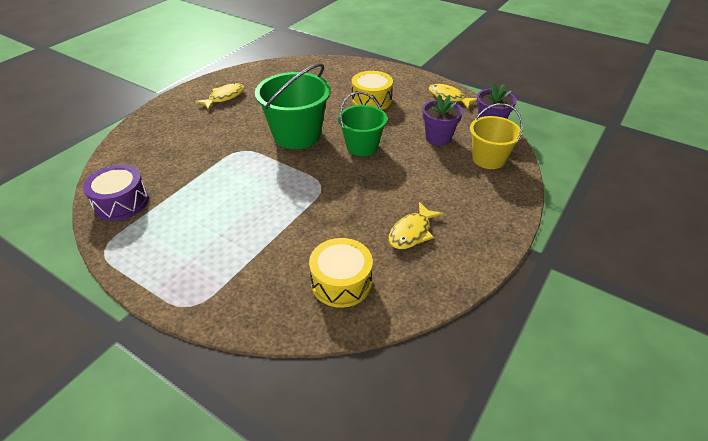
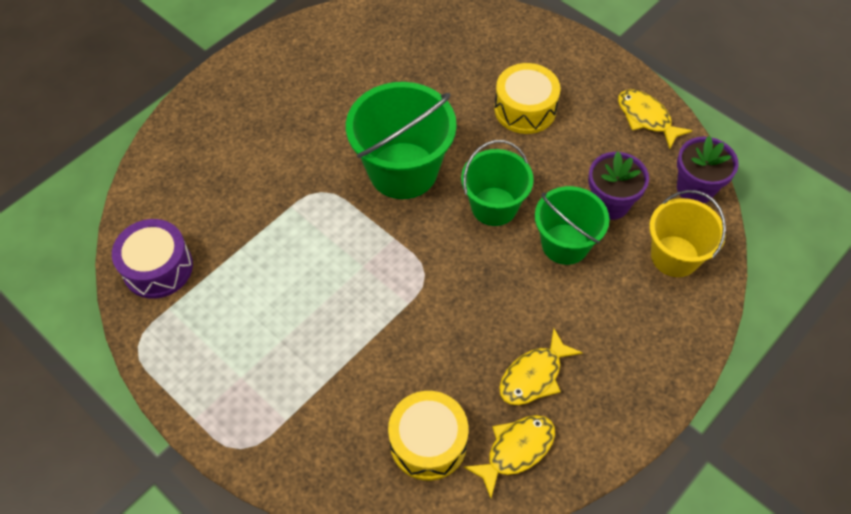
camera: 10 degrees right, 15 degrees up
(224, 97) = (304, 76): yellow fish -> yellow fish (516, 450)
(414, 160) = (565, 244): none -> green bucket

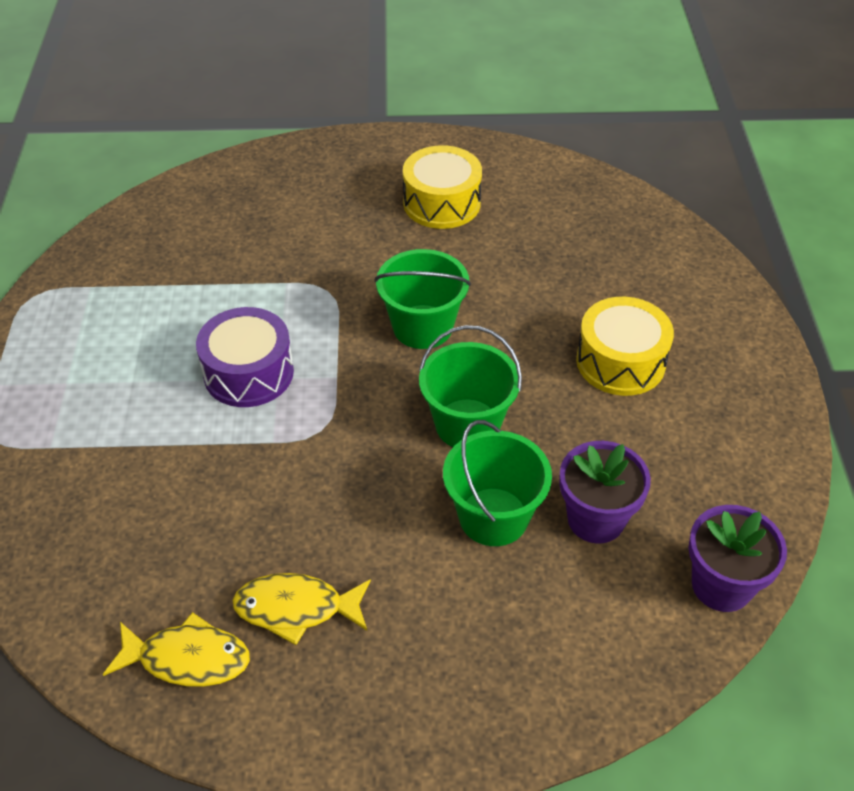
camera: 45 degrees right, 10 degrees down
(158, 268) = (124, 251): purple drum -> purple drum (248, 373)
(403, 170) = (422, 327): green bucket -> green bucket, size x0.65
(428, 442) = (127, 574): yellow drum -> yellow drum (441, 203)
(646, 118) = (754, 470): yellow fish -> none
(674, 256) = (601, 631): yellow bucket -> none

